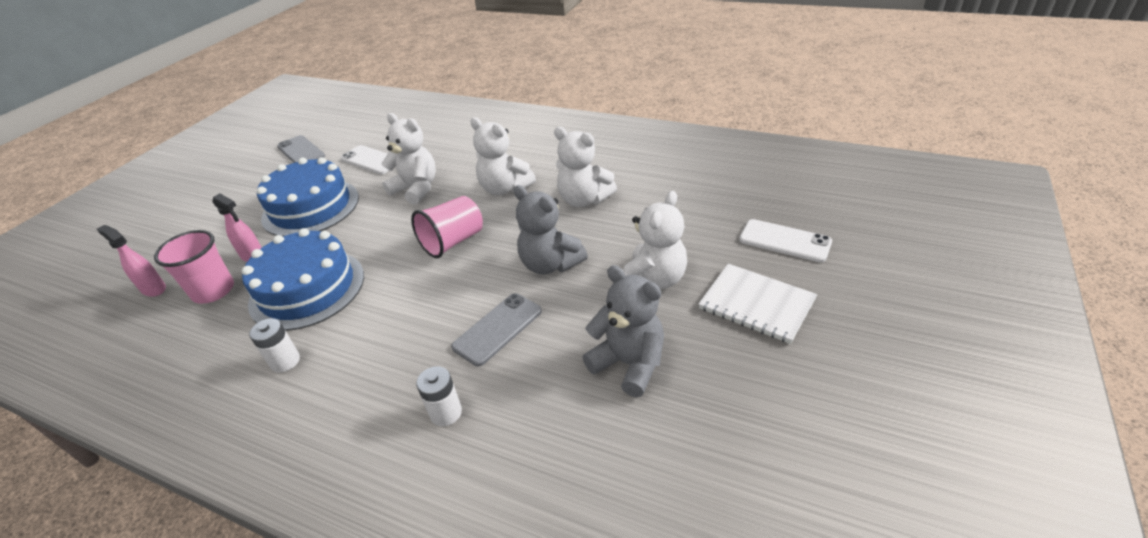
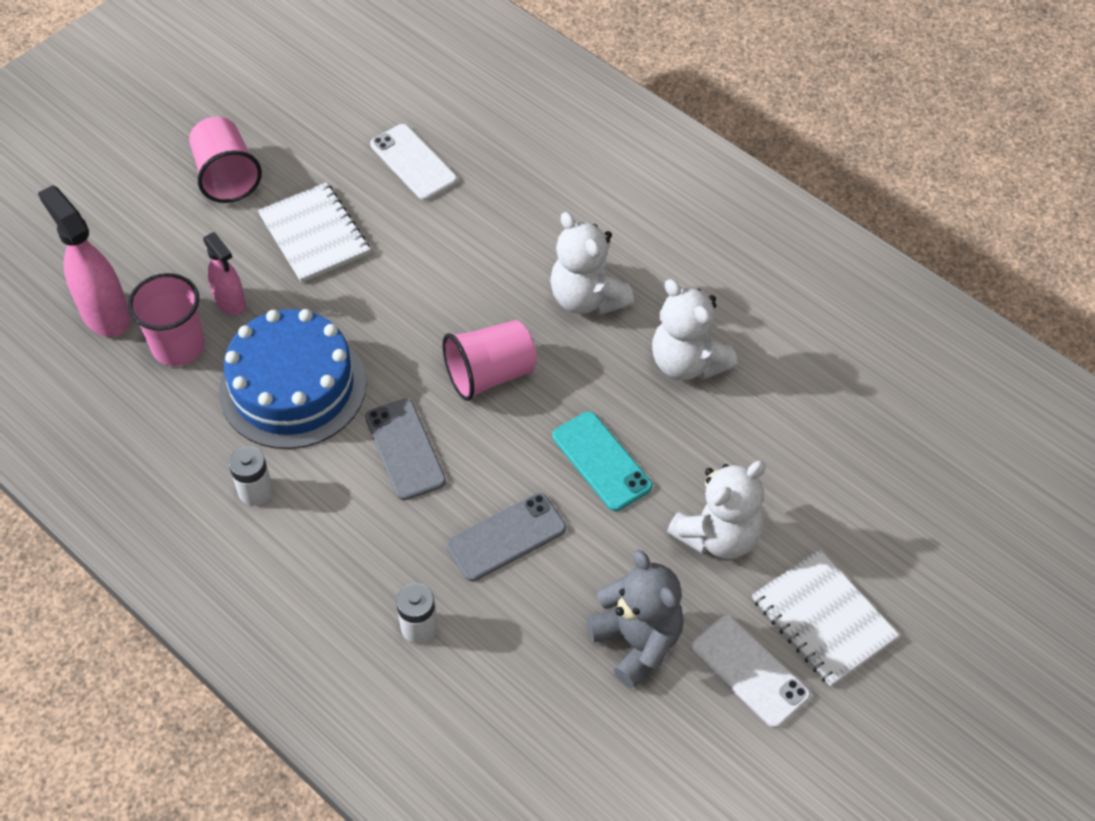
camera: 15 degrees right, 15 degrees up
(153, 289) = (105, 315): pink spray bottle -> pink spray bottle, size x1.63
(245, 197) = (226, 176): none -> pink cup
(301, 151) = (315, 102): grey phone -> grey phone (405, 449)
(311, 207) = (314, 234): blue cake -> white notebook
(416, 189) = (465, 252): white teddy bear -> none
(550, 264) = (601, 461): grey teddy bear -> turquoise phone
(784, 241) = (914, 538): white phone -> white phone (749, 671)

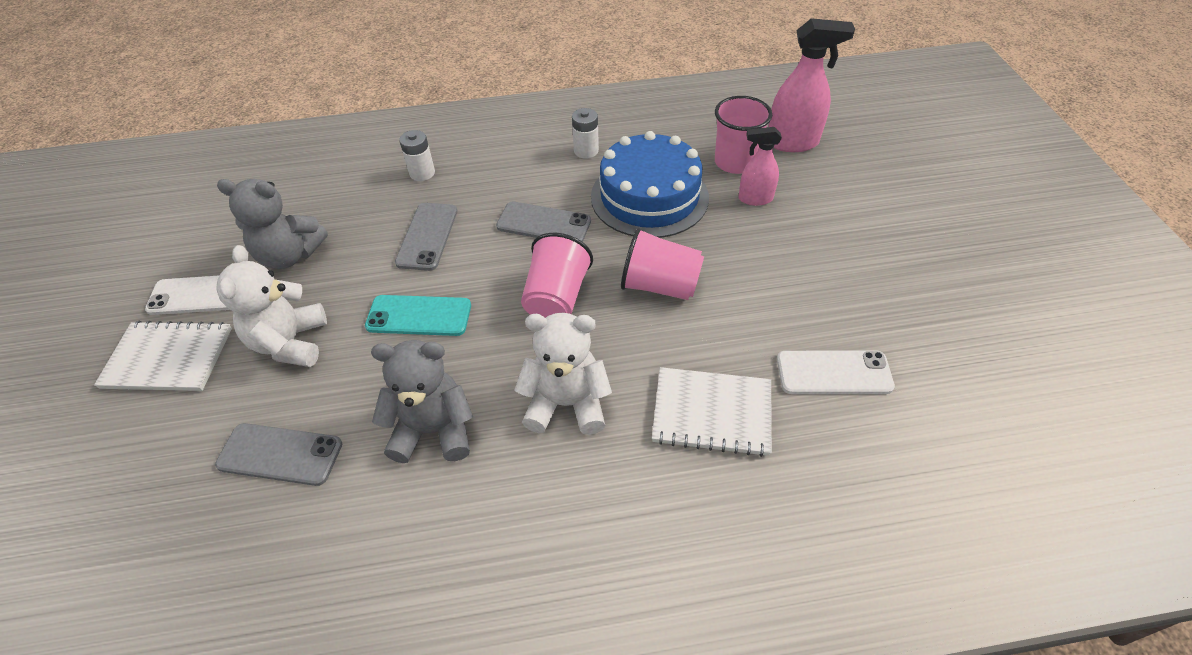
camera: 130 degrees right, 5 degrees down
(226, 176) = (898, 248): pink cup -> pink cup (660, 286)
(314, 234) = (790, 269): white notebook -> white notebook (712, 413)
(687, 363) = (433, 430): white teddy bear -> grey teddy bear
(801, 443) = (280, 455): none -> grey phone

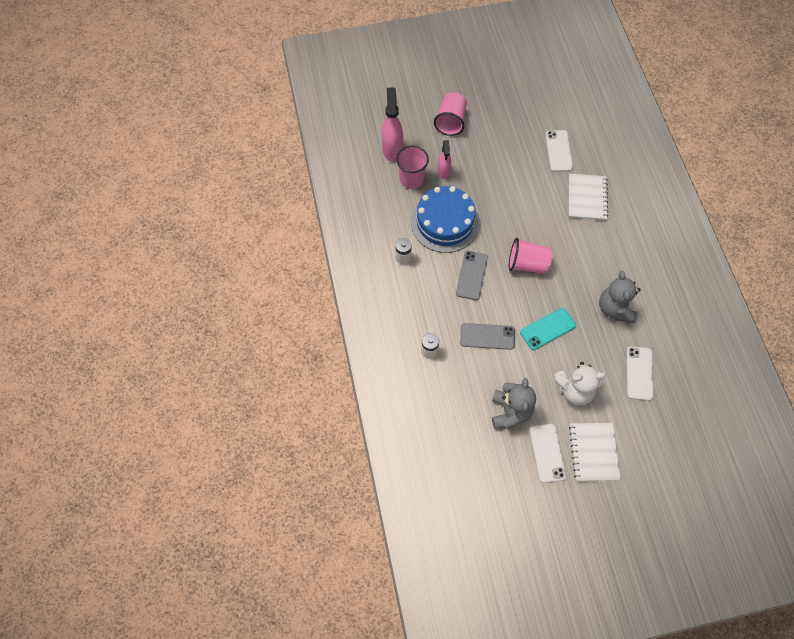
camera: 95 degrees left, 15 degrees up
(280, 455) = (639, 373): grey phone -> white phone
(419, 316) = (547, 329): turquoise phone -> turquoise phone turned 60 degrees clockwise
(566, 403) = (591, 255): white teddy bear -> none
(660, 286) = (513, 217): pink cup -> pink cup (451, 122)

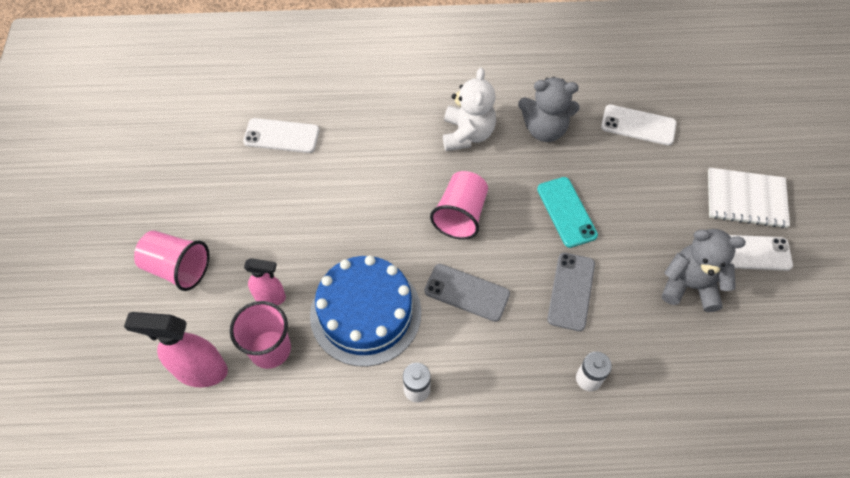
camera: 80 degrees left, 5 degrees down
(574, 390) = (659, 201): white teddy bear -> white teddy bear (467, 134)
(587, 198) = (369, 120): white notebook -> none

